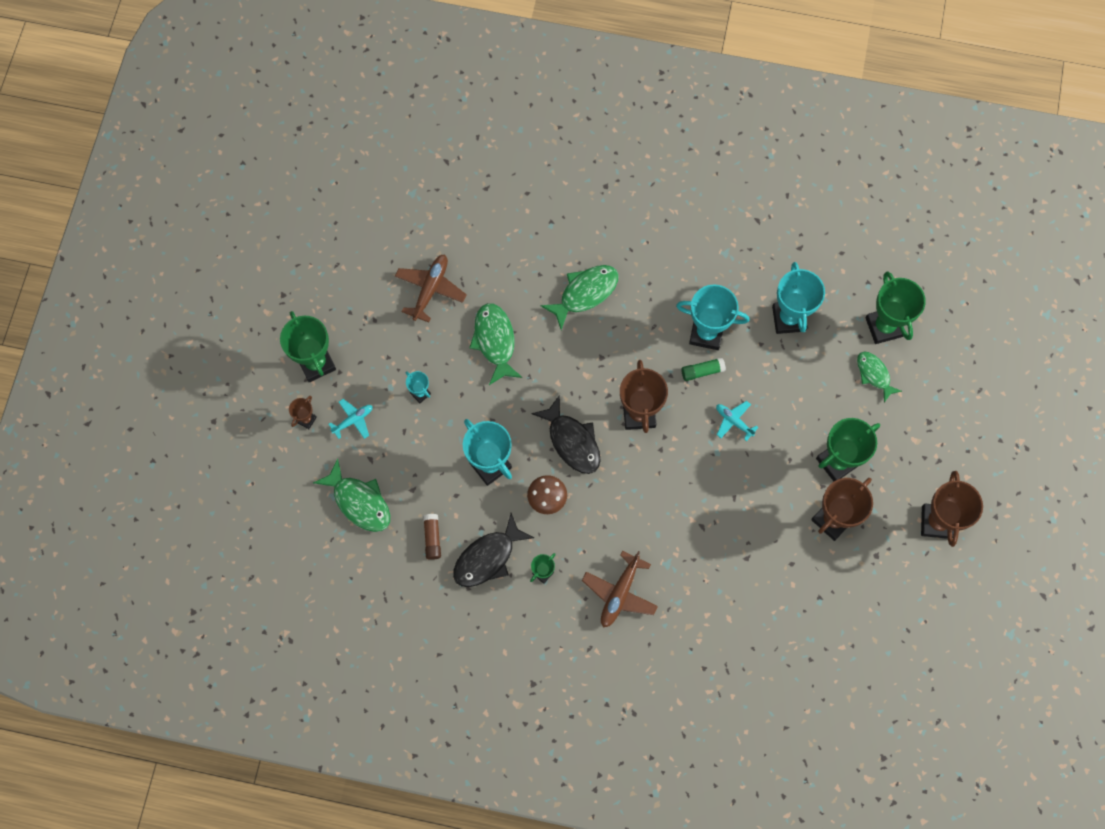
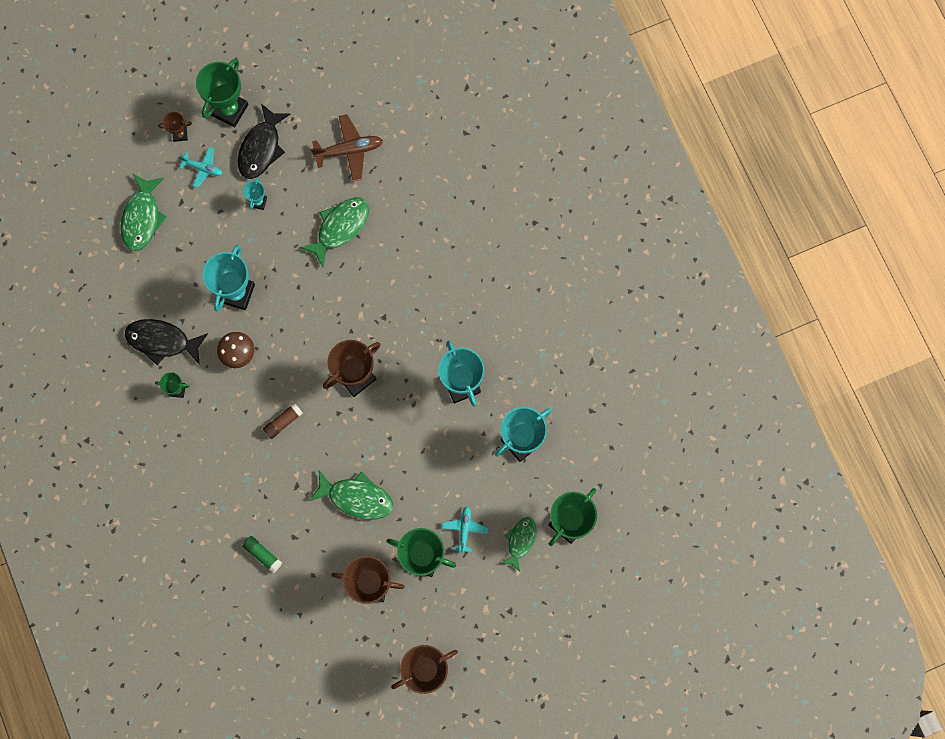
camera: 55 degrees right, 5 degrees up
(432, 538) = (150, 290): brown glue stick -> brown glue stick (283, 422)
(572, 441) = (298, 341): black fish -> black fish (261, 148)
(585, 293) = (429, 268): green fish -> green fish (356, 497)
(619, 593) = (200, 458): brown plane -> none
(702, 371) = (426, 402): green glue stick -> green glue stick (263, 554)
(734, 421) = (401, 454): turquoise plane -> turquoise plane (464, 529)

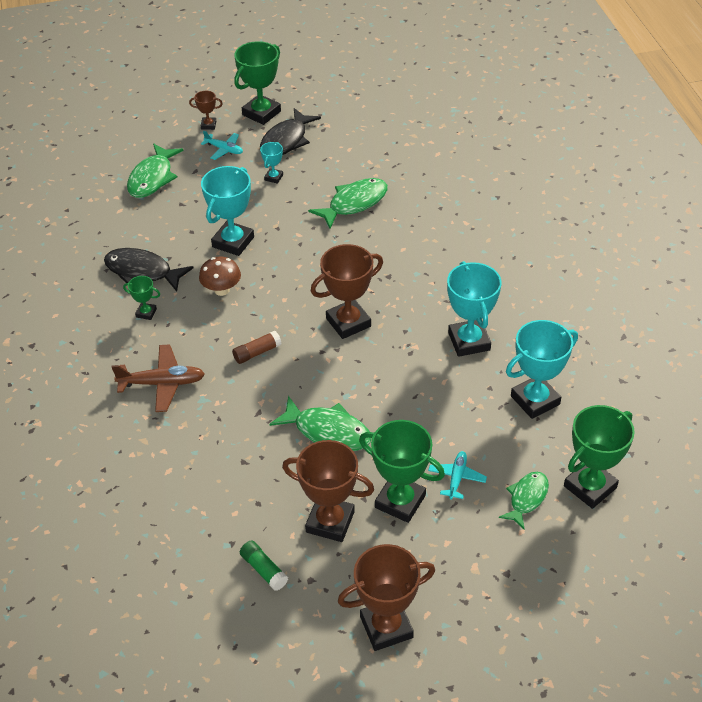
camera: 10 degrees right, 30 degrees down
(263, 554) = (201, 474): green glue stick -> green glue stick (264, 570)
(349, 150) = (374, 150): brown plane -> brown plane (162, 383)

